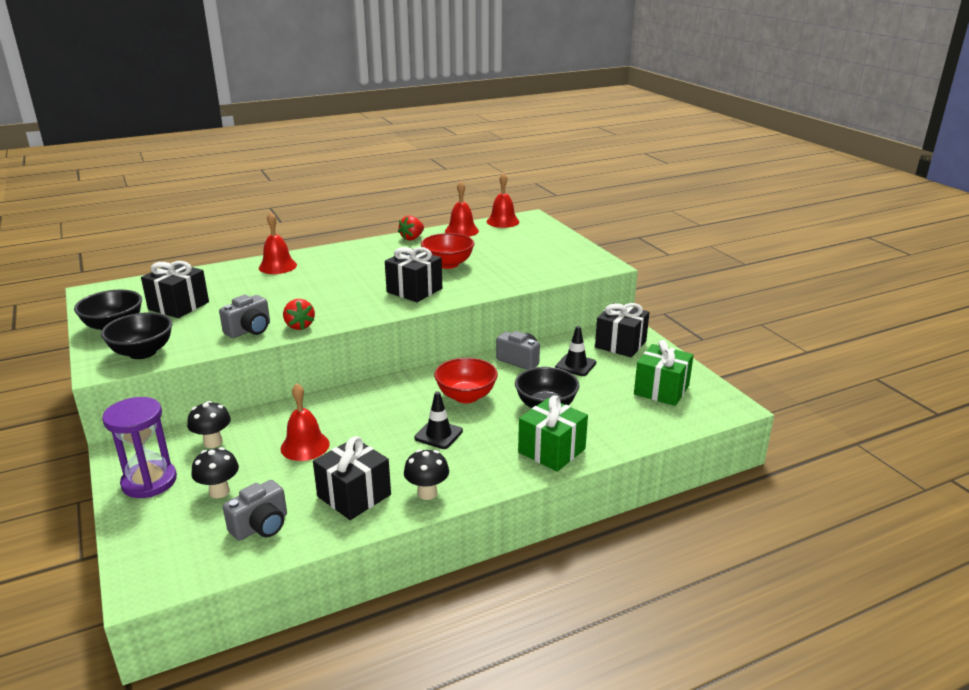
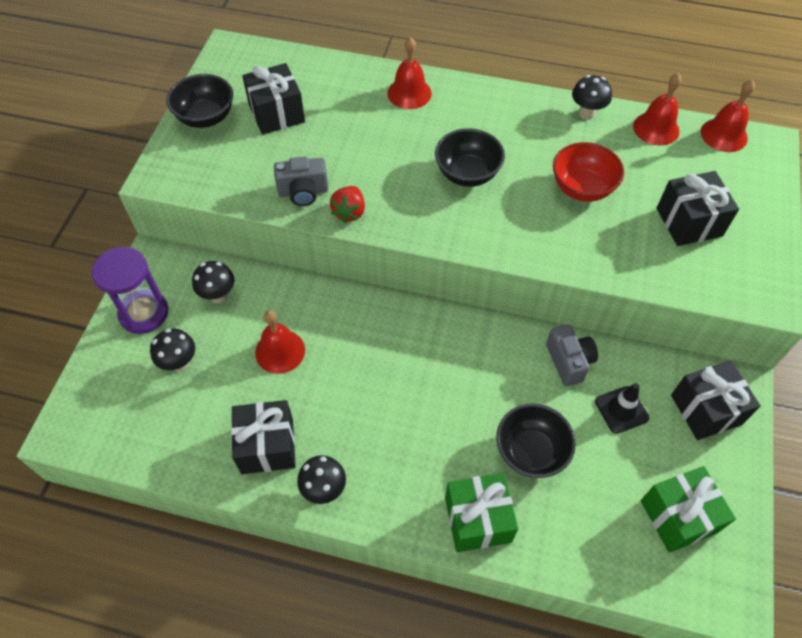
camera: 40 degrees right, 30 degrees up
(142, 352) = (199, 172): black bowl -> black bowl (467, 174)
(261, 526) = (177, 428): grey camera -> none
(412, 238) = (586, 113): red strawberry -> black mushroom
(414, 290) = (504, 217): black gift -> black gift (689, 222)
(438, 434) = (397, 418): black traffic cone -> none
(466, 396) = (468, 381): red bowl -> none

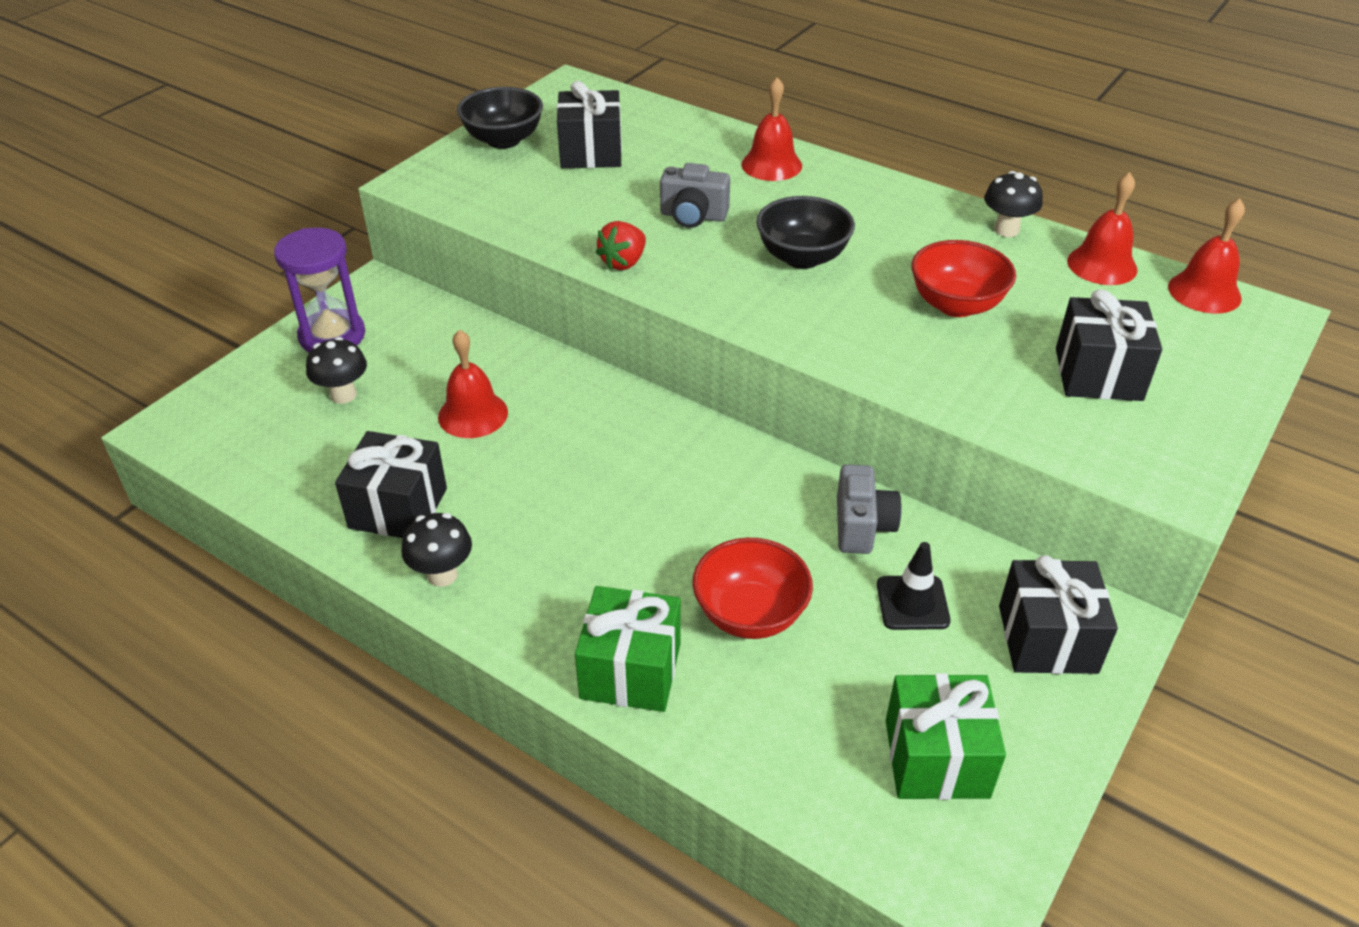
camera: 20 degrees right, 15 degrees down
(218, 295) = (431, 340): black mushroom -> none
(303, 192) = (577, 231): grey camera -> grey camera (693, 216)
(531, 451) = (750, 614): black bowl -> red bowl

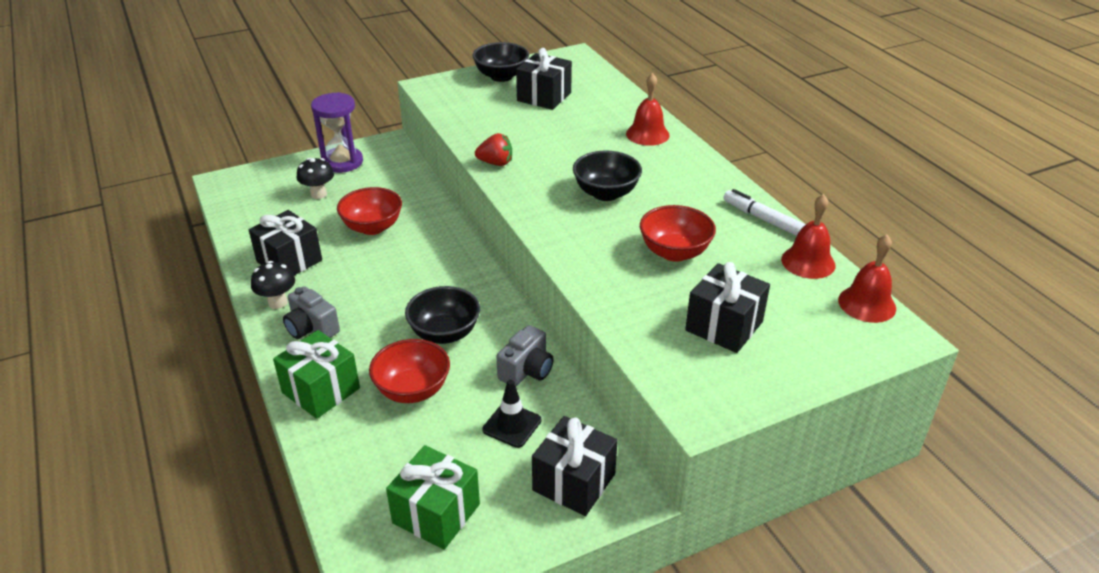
camera: 30 degrees right, 5 degrees down
(473, 414) = (372, 227): red bell -> red bowl
(623, 262) = (496, 163): red strawberry -> red strawberry turned 150 degrees counterclockwise
(693, 216) = (565, 150): grey camera -> grey camera (311, 328)
(716, 521) = (445, 333): none -> black bowl
(1006, 230) = (763, 219): black mushroom -> white marker

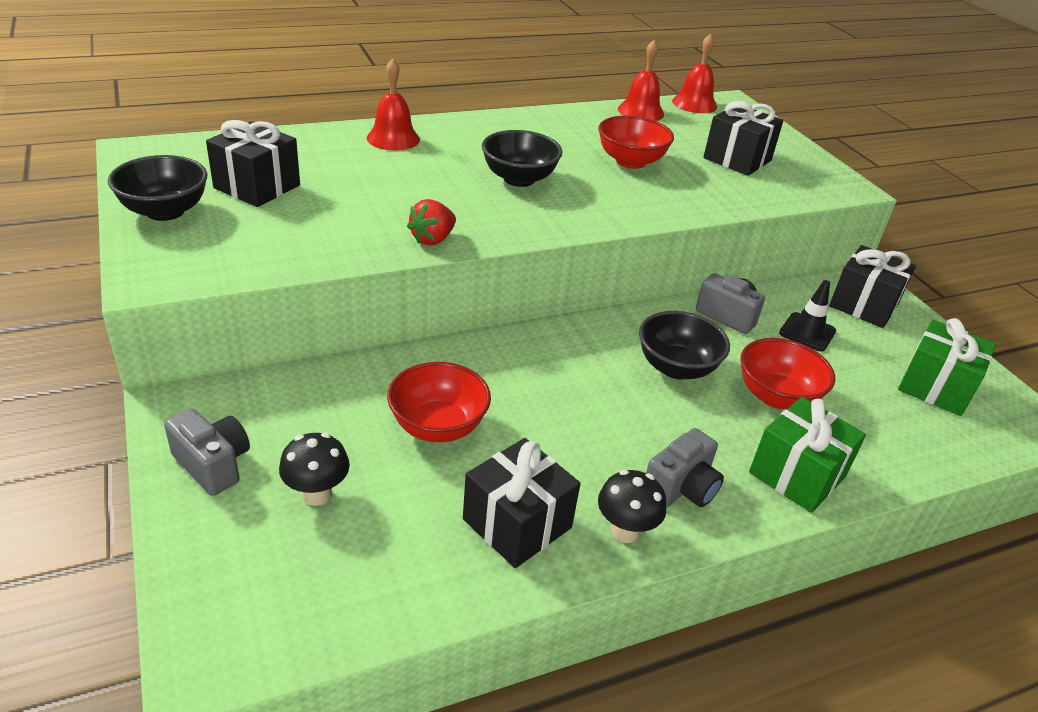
camera: 90 degrees left, 0 degrees up
(342, 162) = (213, 464): purple hourglass -> grey camera
(496, 163) = (432, 239): red strawberry -> red strawberry turned 150 degrees counterclockwise
(763, 219) = (574, 115): white marker -> none

